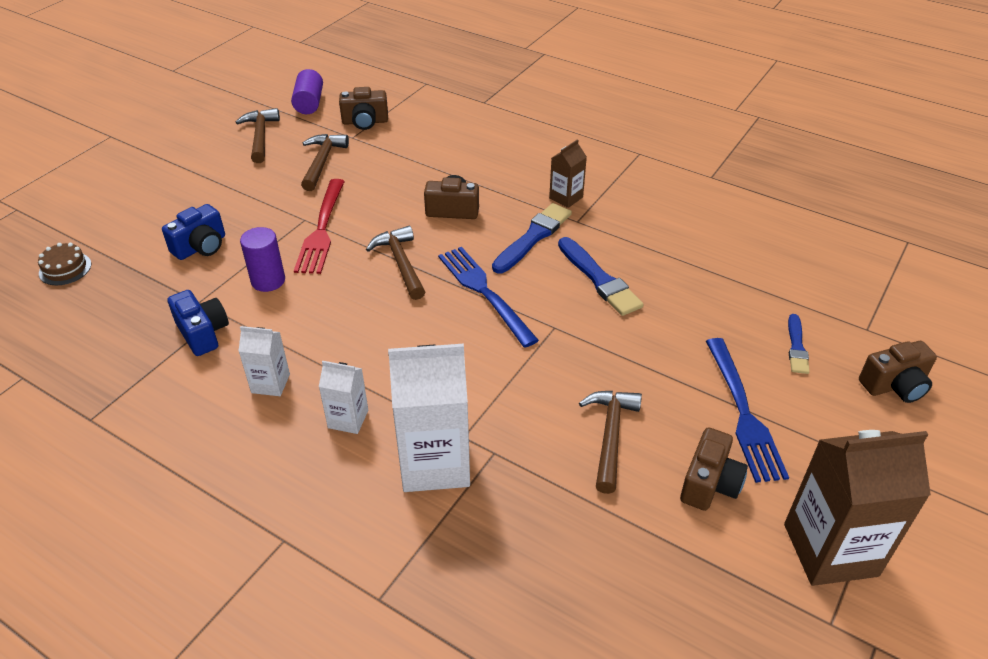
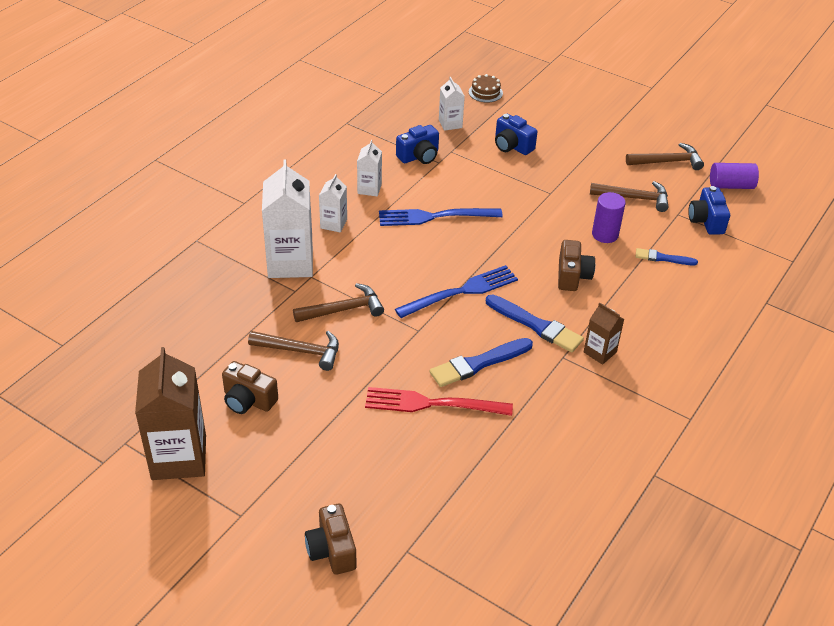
camera: 90 degrees right, 0 degrees up
(131, 303) = (450, 124): none -> white carton
(268, 281) = (474, 180): purple cylinder -> purple cylinder (605, 234)
(322, 230) = (537, 202): red fork -> red fork (431, 404)
(365, 122) = (706, 221): brown camera -> blue camera
(400, 263) = (497, 246): brown hammer -> brown hammer (344, 309)
(743, 413) = (312, 434): blue fork -> blue fork (434, 217)
(796, 347) = (386, 488): blue brush -> blue brush (663, 258)

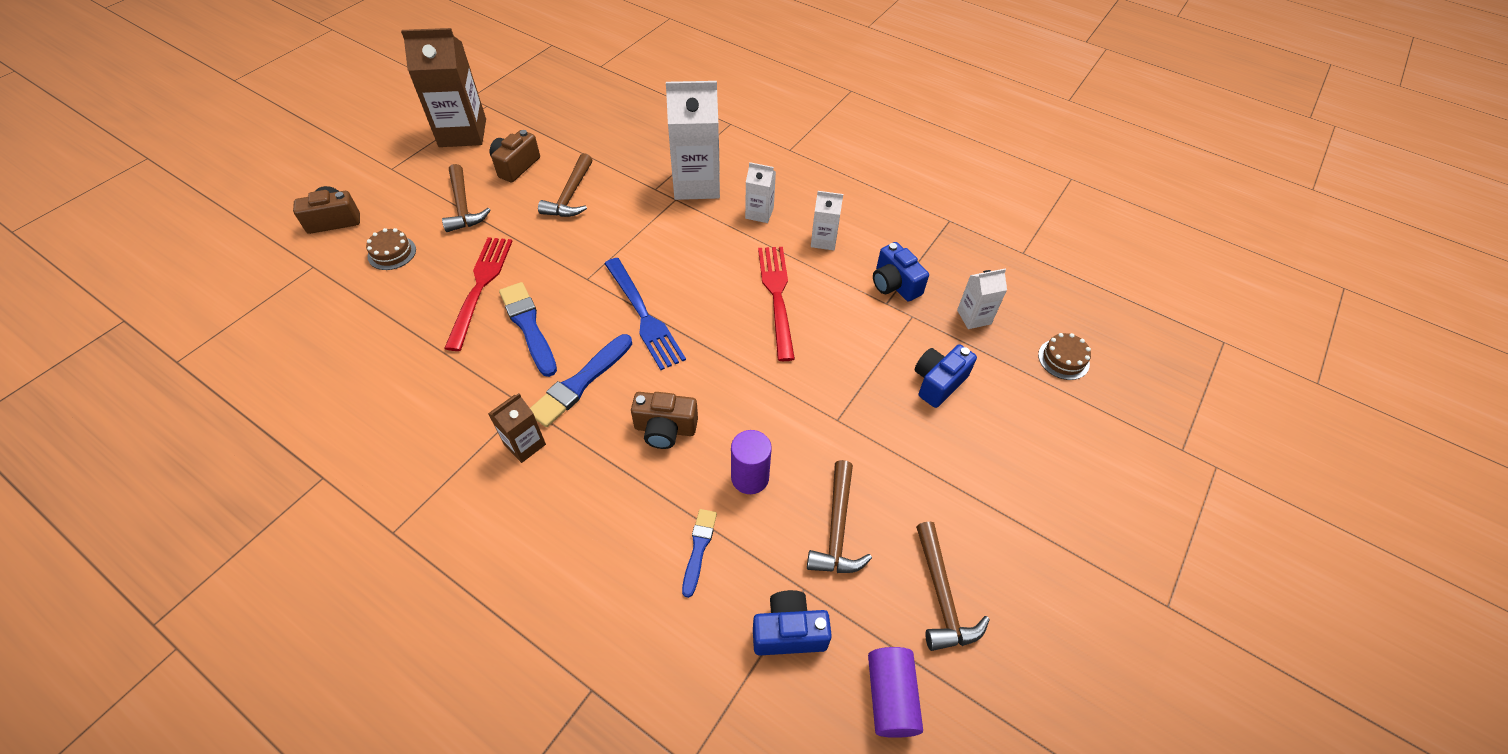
camera: 90 degrees right, 10 degrees up
(344, 309) = (624, 223): brown hammer -> brown hammer (463, 206)
(385, 484) = (392, 253): none -> brown cake
(434, 217) = (776, 296): blue fork -> red fork

